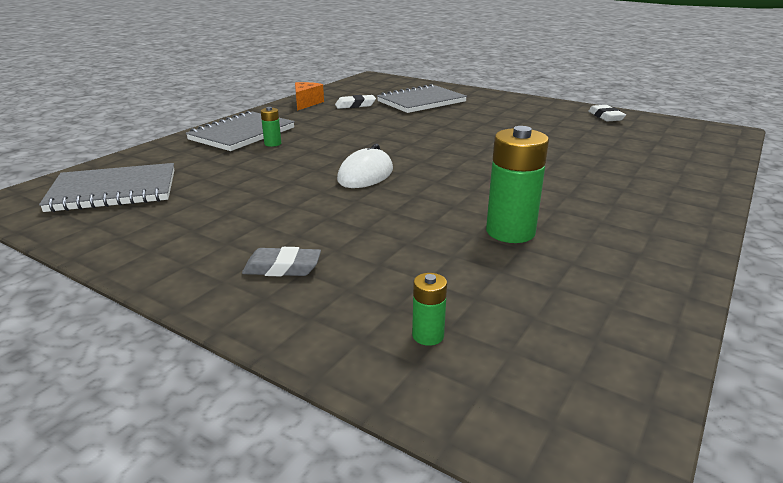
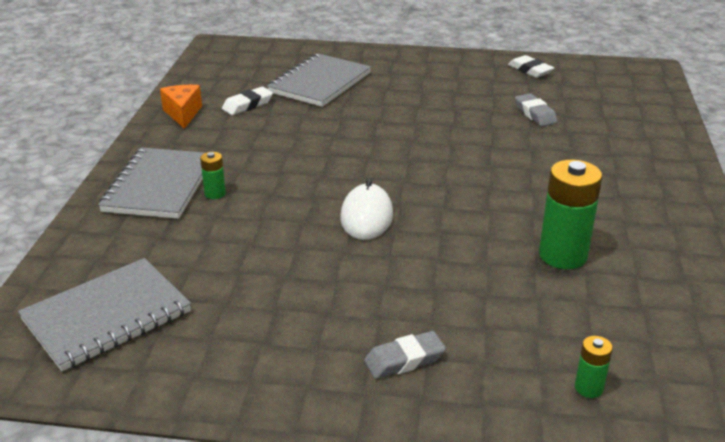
camera: 25 degrees left, 5 degrees up
(582, 141) = (535, 114): none -> grey eraser

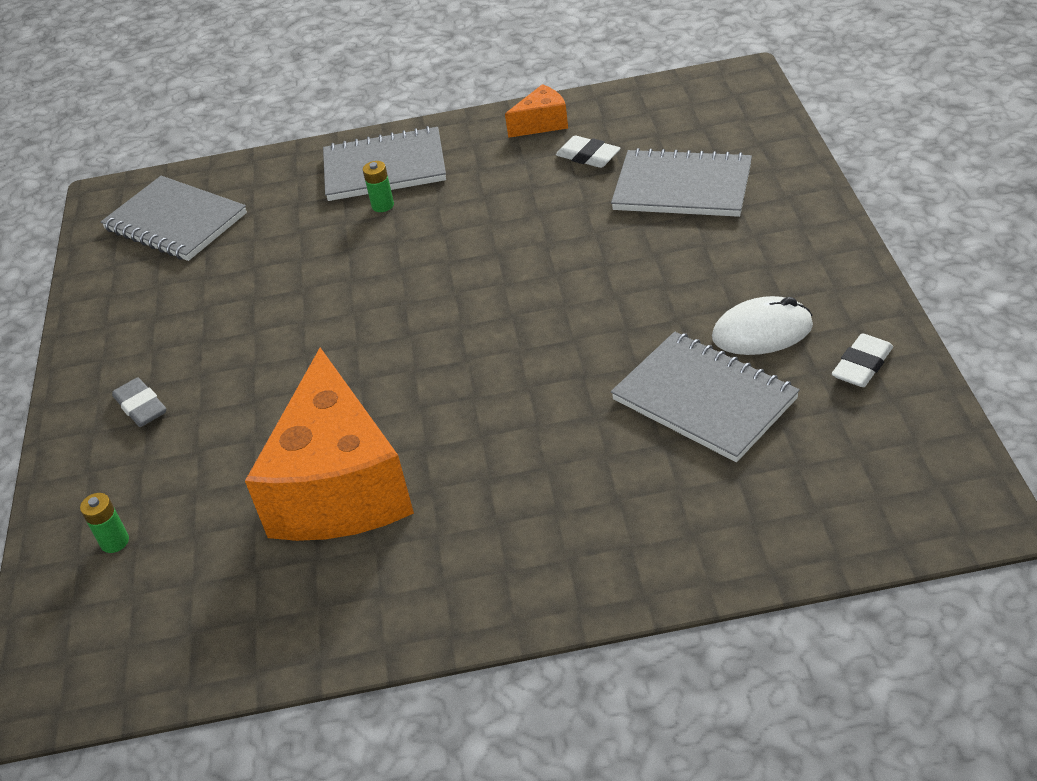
camera: 80 degrees right, 10 degrees up
(366, 216) = (373, 317): white mouse -> white mouse (762, 332)
(535, 114) = (704, 399): grey eraser -> grey notebook
(562, 255) = (339, 487): green battery -> orange cheese

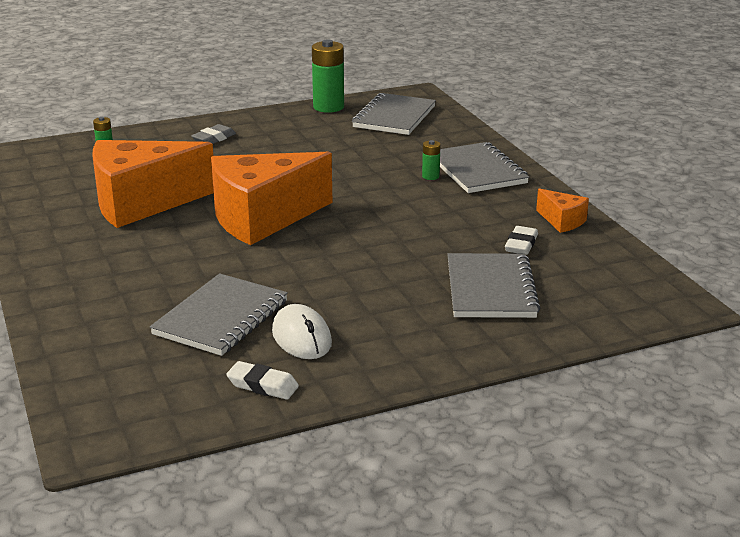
camera: 70 degrees right, 15 degrees down
(97, 281) = (328, 107): none -> green battery
(442, 358) = (262, 218): none -> orange cheese

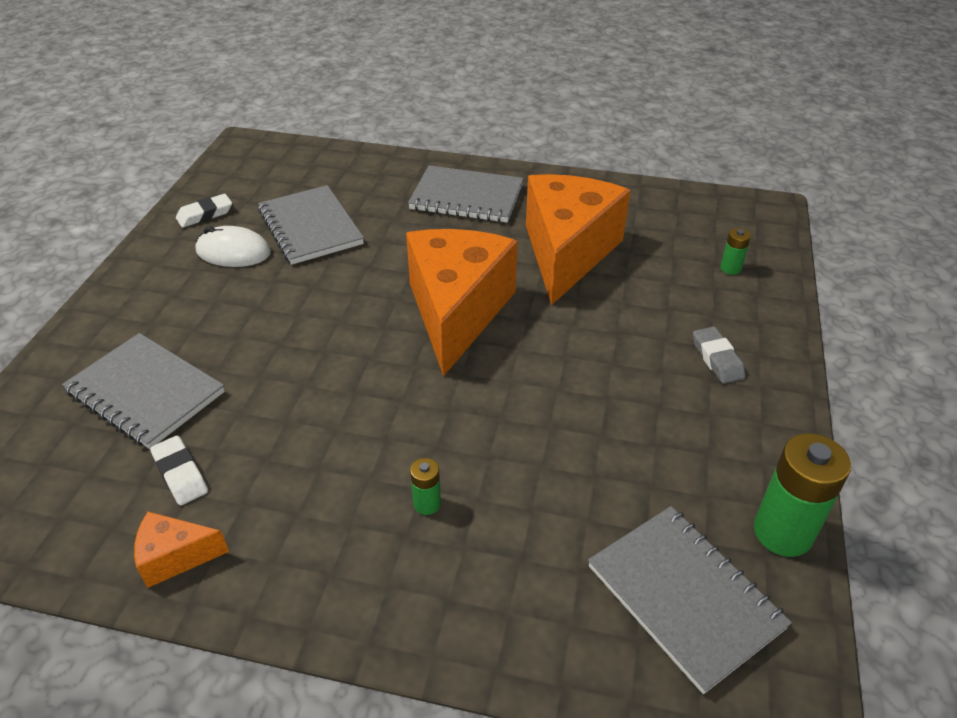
camera: 125 degrees right, 15 degrees up
(477, 171) = (395, 570): grey notebook -> grey notebook (466, 197)

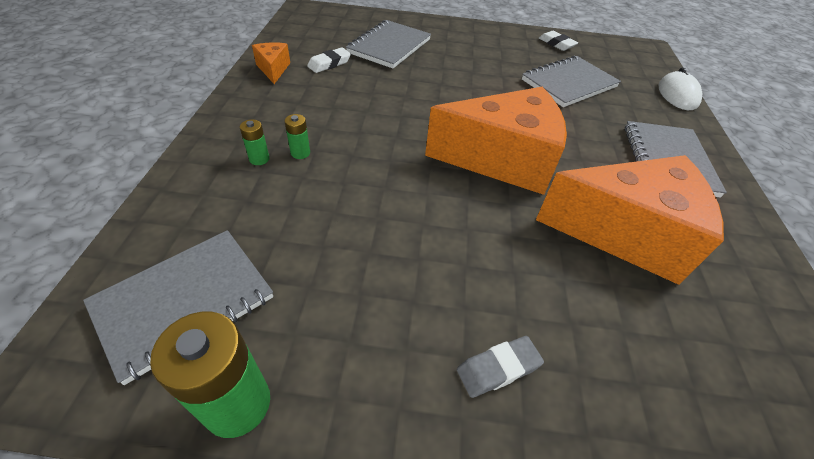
camera: 80 degrees right, 5 degrees up
(233, 252) = (523, 58): white mouse -> white mouse (677, 95)
(730, 268) = (692, 411): green battery -> green battery (259, 159)

